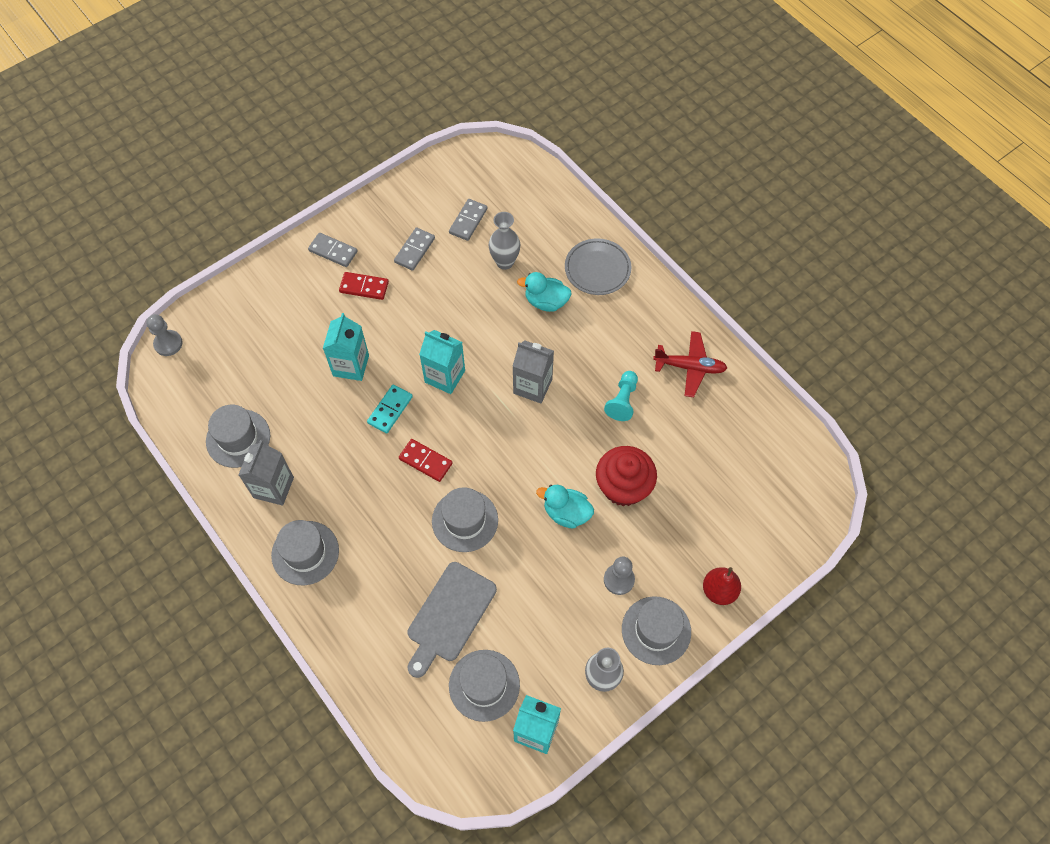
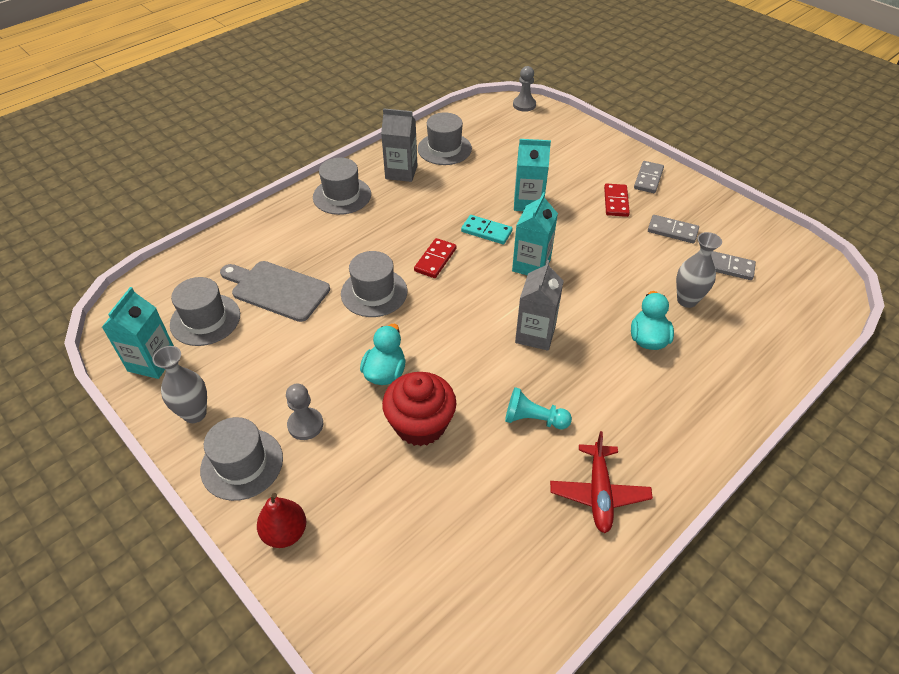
camera: 85 degrees right, 15 degrees down
(597, 269) = (712, 385): grey plate -> none

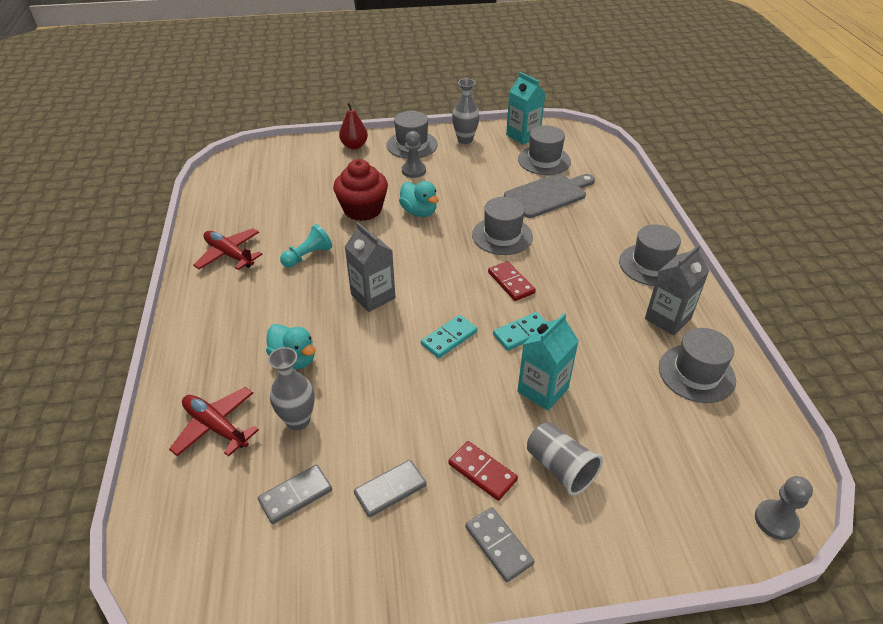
camera: 125 degrees right, 5 degrees down
(531, 265) = (449, 338): turquoise carton -> turquoise domino
(577, 176) = (560, 468): none -> grey cup
(745, 340) = (216, 427): none -> red plane

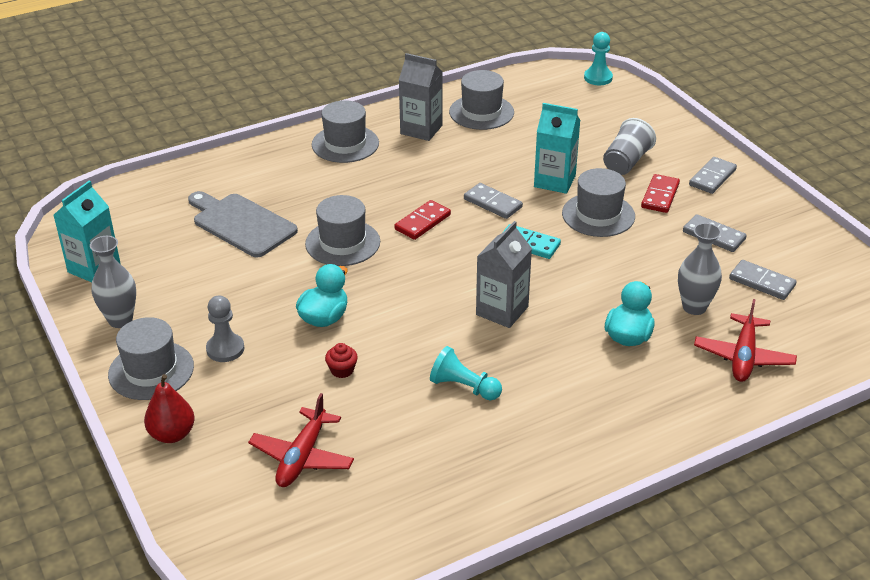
camera: 110 degrees left, 5 degrees down
(229, 255) = (503, 463): red plane -> red plane (302, 457)
(363, 209) = (342, 370): red cupcake -> red cupcake, size x0.42
(522, 333) = (493, 203): turquoise domino -> grey domino
(544, 160) = (158, 239): grey hat -> grey hat (598, 215)
(776, 520) = (598, 78): grey pawn -> turquoise pawn

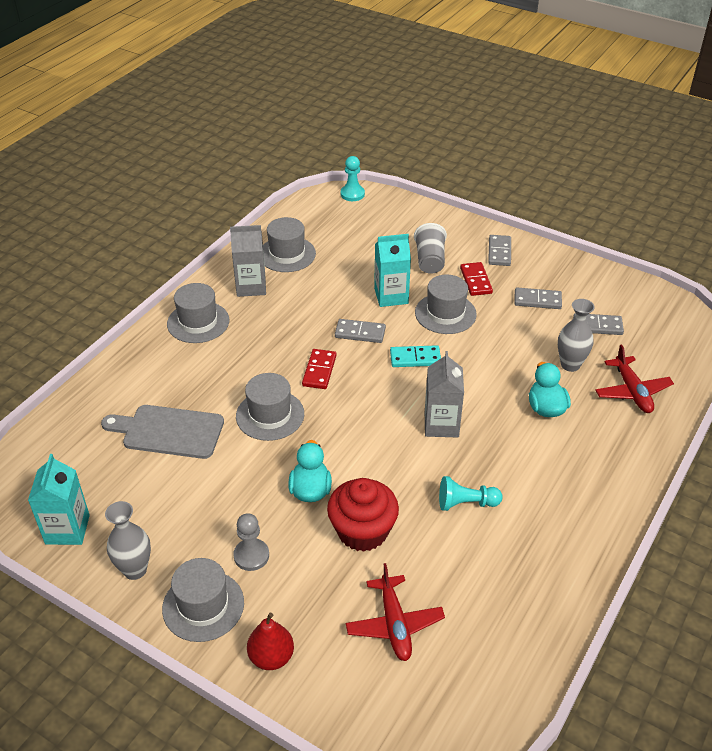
camera: 30 degrees left, 5 degrees up
(342, 370) = (362, 531): red cupcake -> red cupcake, size x2.40

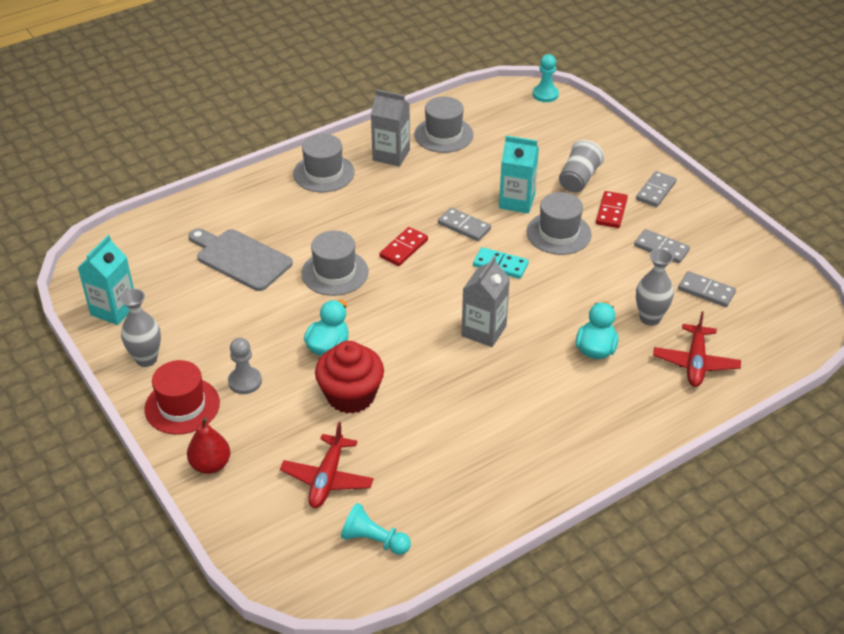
camera: 25 degrees right, 0 degrees up
(203, 605) = (182, 406): grey hat -> red hat
(466, 503) = (459, 405): turquoise pawn -> turquoise pawn (374, 540)

